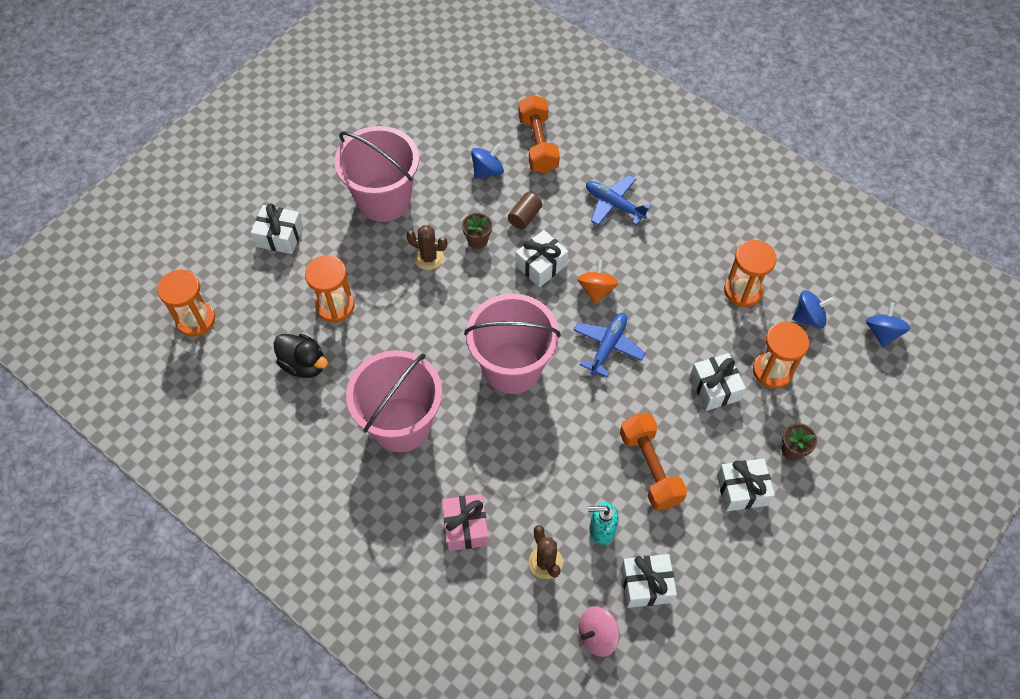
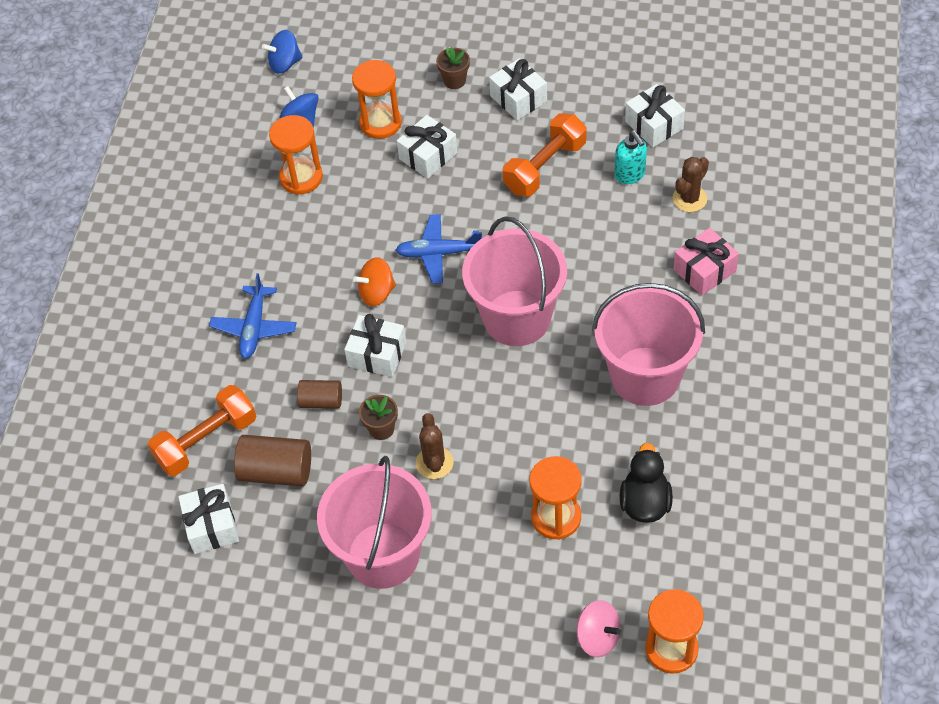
camera: 115 degrees left, 5 degrees down
(279, 236) = (504, 635): white gift -> white gift (211, 526)
(487, 171) = (276, 471): blue spinning top -> brown cylinder
(597, 635) = (722, 137): pink spinning top -> pink spinning top (598, 637)

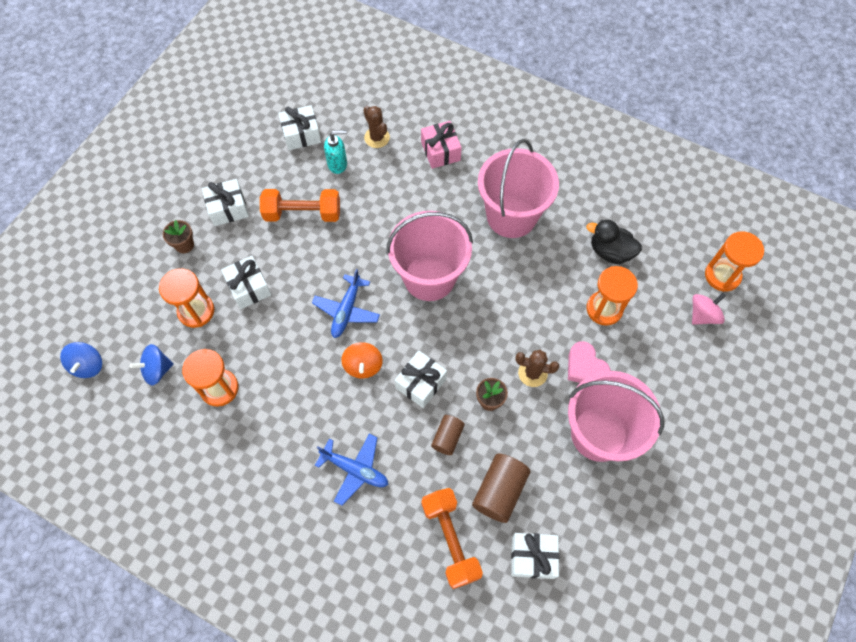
camera: 75 degrees left, 10 degrees up
(465, 517) = (585, 367): none -> pink heart
(545, 167) = (302, 213): orange dumbbell -> orange dumbbell turned 60 degrees counterclockwise

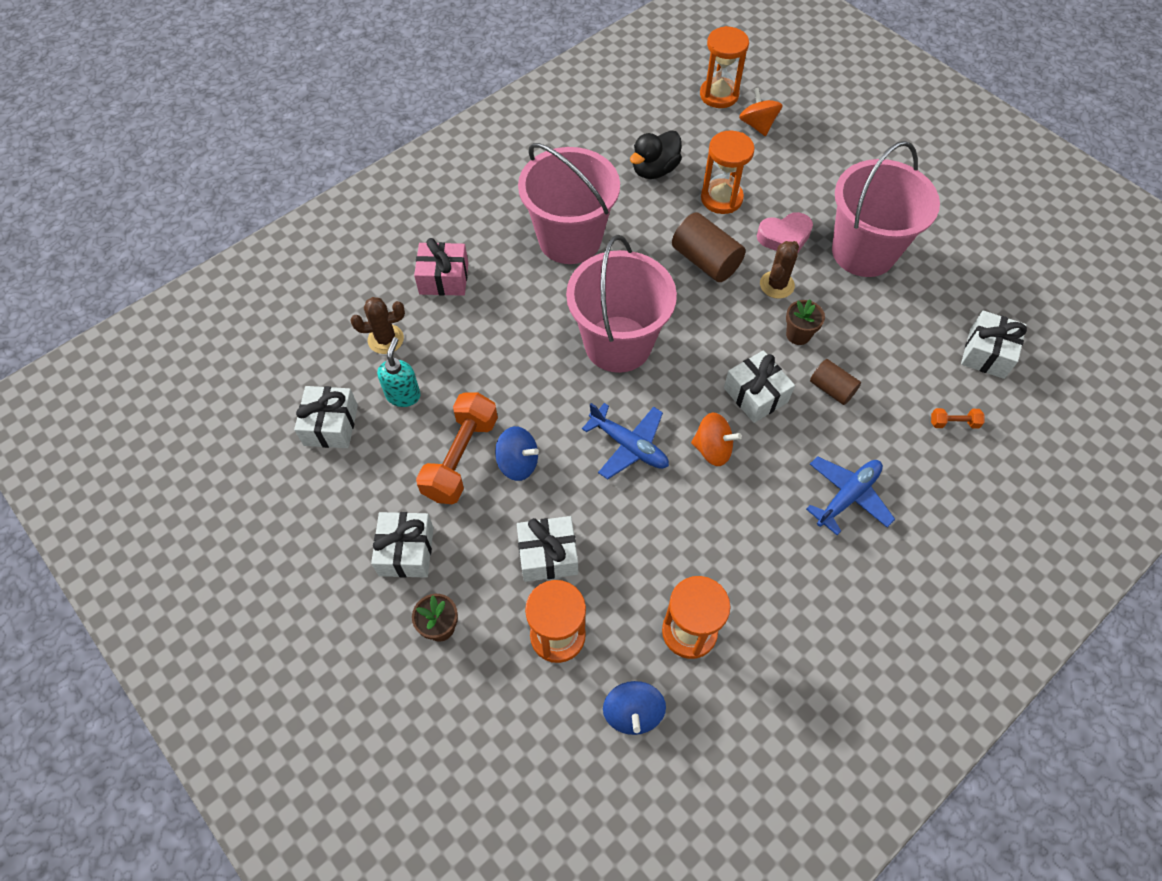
camera: 70 degrees left, 5 degrees down
(88, 365) = (589, 819): blue spinning top -> blue spinning top (518, 463)
(450, 540) = (953, 423): orange dumbbell -> orange dumbbell, size x0.44
(499, 491) = (907, 359): brown cylinder -> brown cylinder (705, 261)
(703, 315) = (757, 125): pink spinning top -> orange spinning top

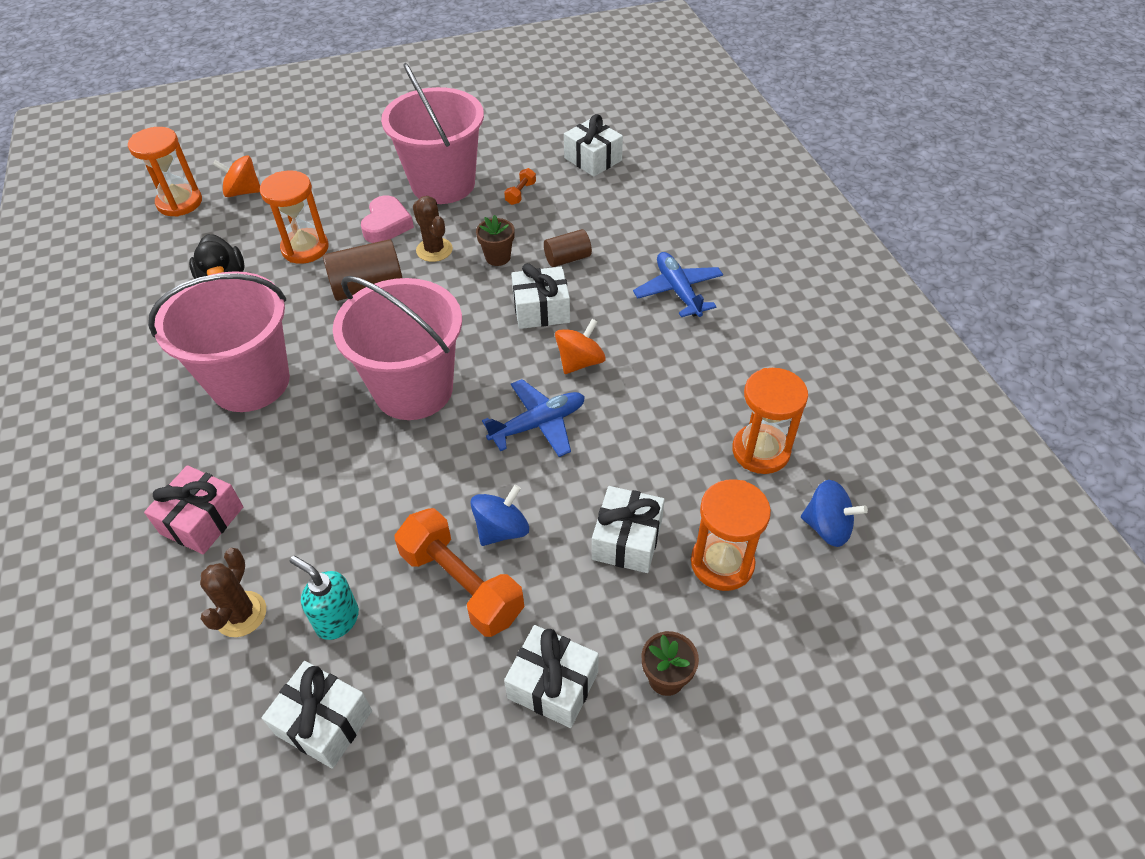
camera: 65 degrees left, 10 degrees down
(953, 423) = (644, 203): orange dumbbell -> orange dumbbell (520, 193)

